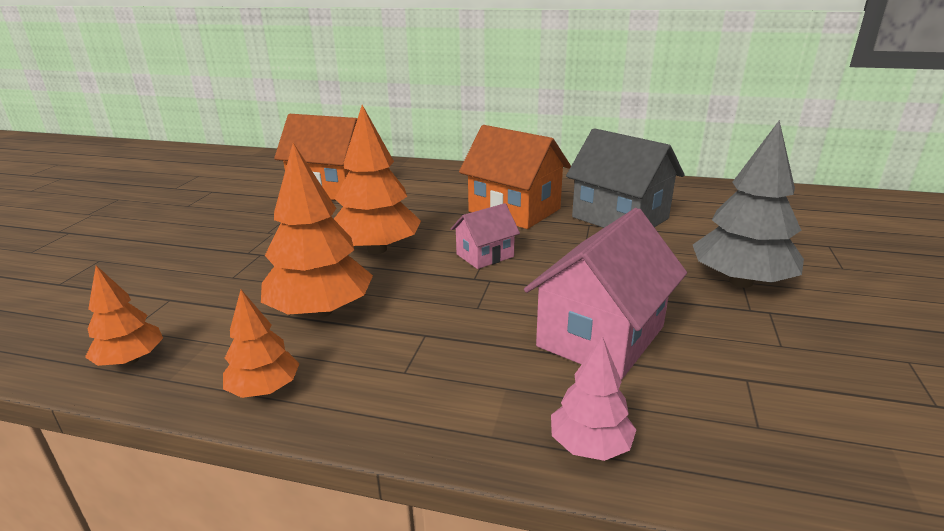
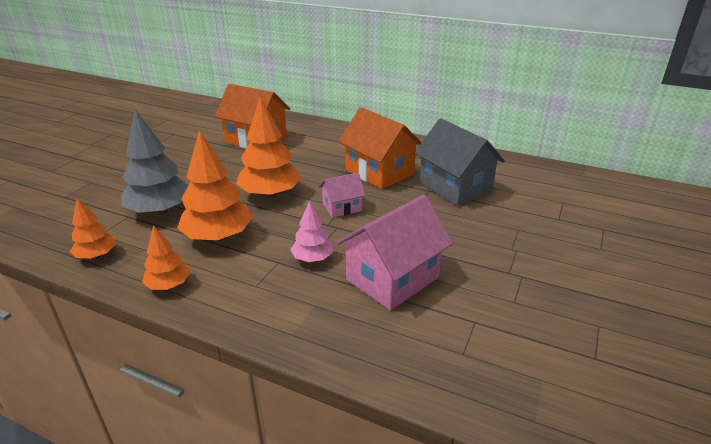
camera: 10 degrees right, 5 degrees up
(590, 445) = (349, 349): pink tree -> pink tree (312, 258)
(741, 282) = (515, 250): grey tree -> grey tree (160, 211)

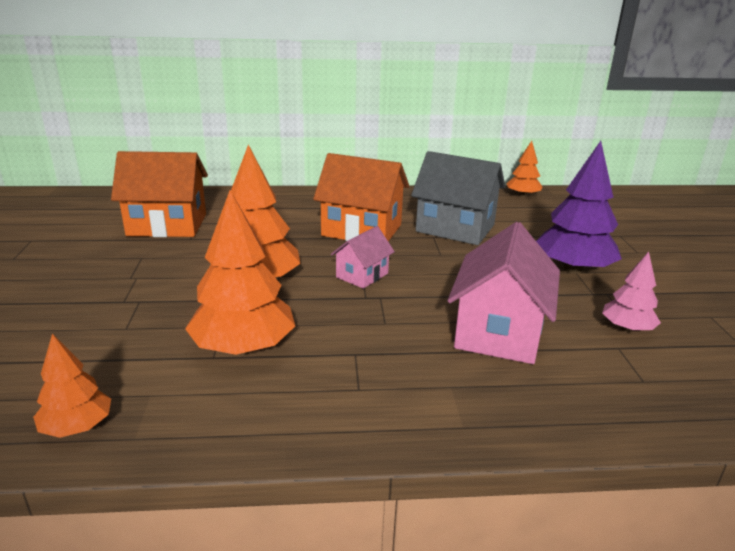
camera: 30 degrees left, 5 degrees down
(160, 211) = (119, 340): grey tree -> none
(168, 285) = (240, 428): orange tree -> orange tree (522, 196)
(312, 258) = (391, 337): pink tree -> pink tree (627, 328)
(516, 247) = (573, 269): none -> purple tree

